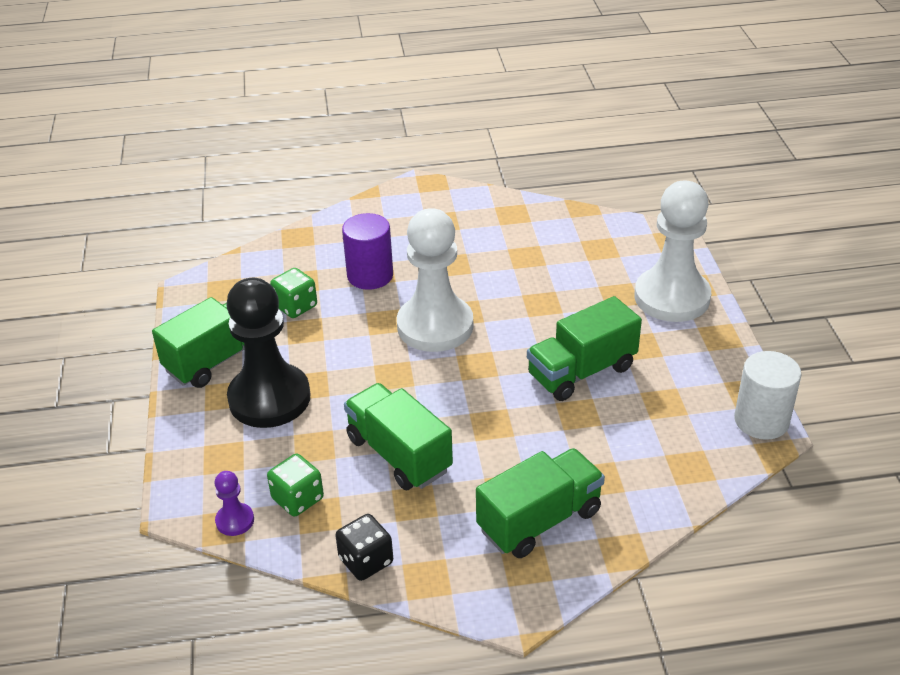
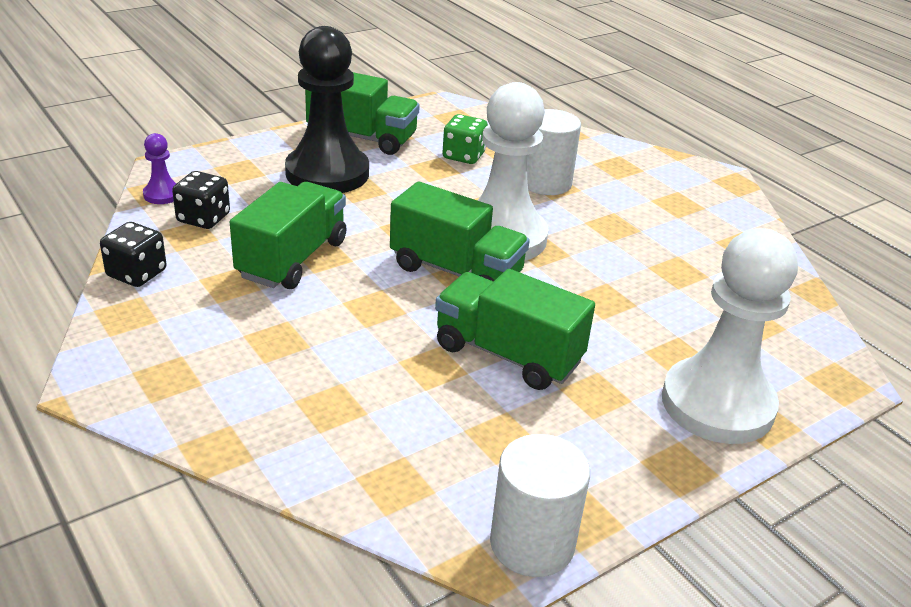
camera: 60 degrees right, 5 degrees down
(298, 499) = (203, 218): green dice -> black dice
(370, 275) = (545, 183): purple cylinder -> white cylinder
(539, 520) = (239, 373): green truck -> green truck (456, 271)

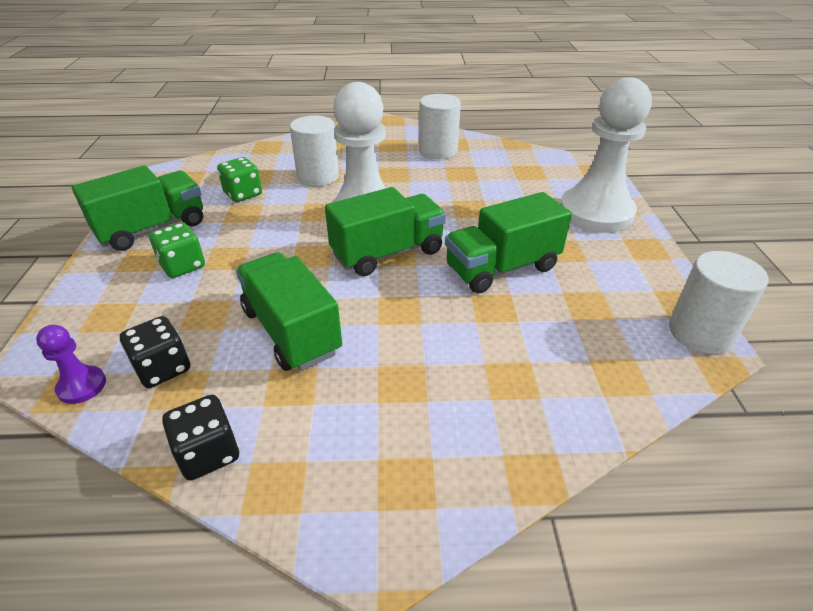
camera: 55 degrees left, 5 degrees up
(327, 173) = (182, 266): black pawn -> green dice
(707, 239) = (438, 151): none -> white cylinder

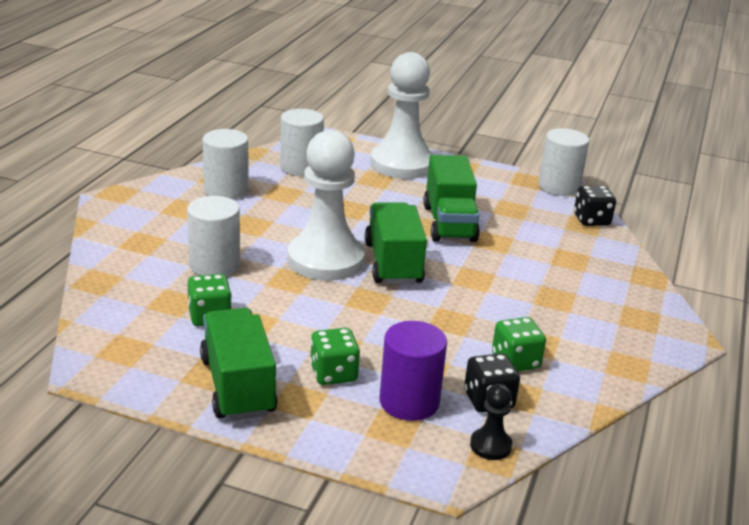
camera: 70 degrees left, 10 degrees down
(82, 386) = (490, 445): purple pawn -> black pawn
(148, 316) = (409, 402): none -> purple cylinder
(208, 453) = (591, 388): black dice -> black dice (591, 220)
(243, 374) = (515, 361): none -> green dice
(291, 331) = (474, 330): green truck -> none
(518, 168) = (301, 167): none -> white cylinder

